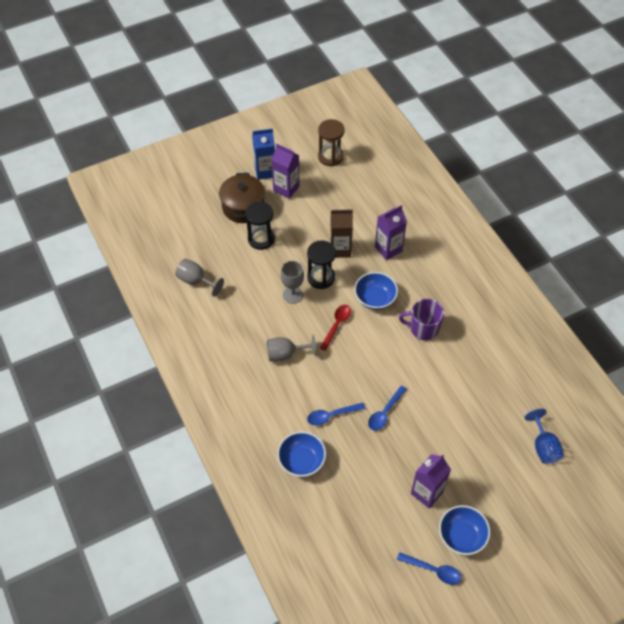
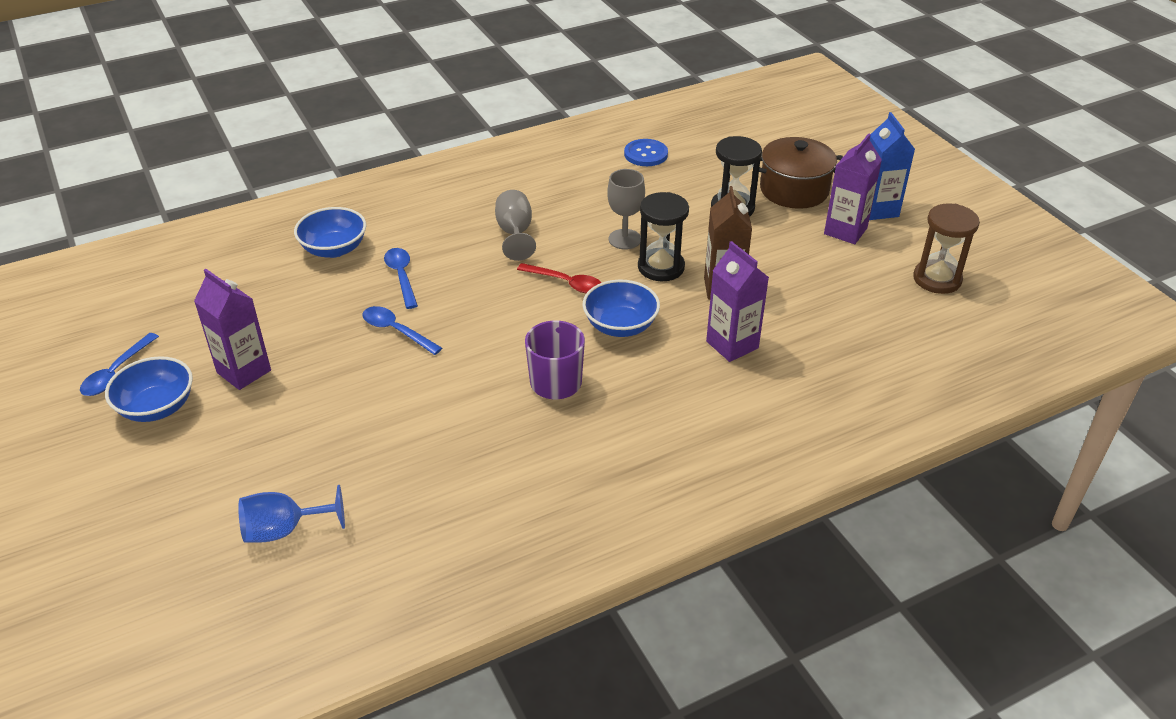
camera: 90 degrees right, 15 degrees down
(196, 281) = (646, 154): grey goblet -> blue button

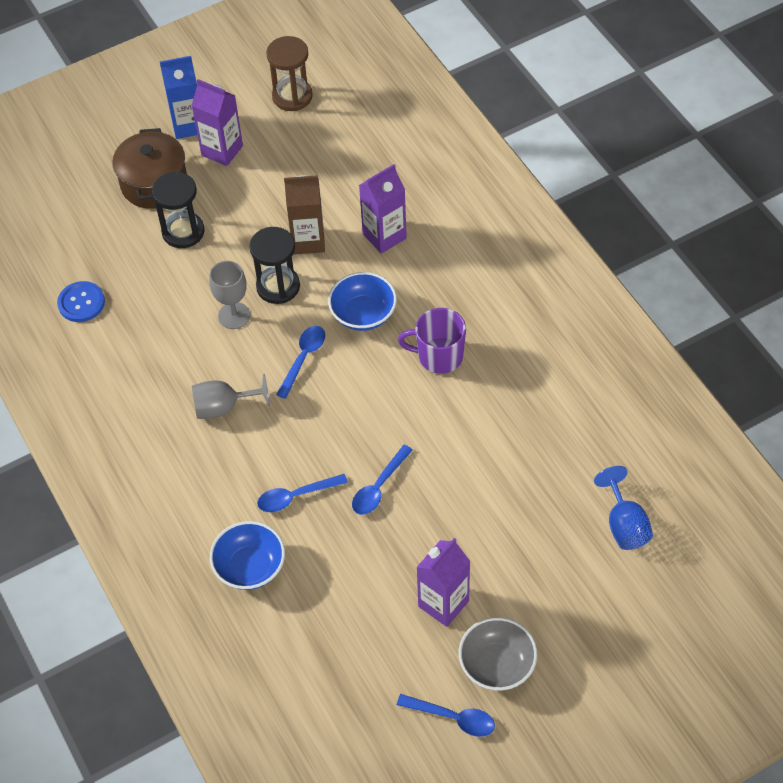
camera: 90 degrees left, 15 degrees up
(157, 407) = (497, 665): blue bowl -> grey bowl
(566, 283) = (303, 358): red spoon -> blue spoon

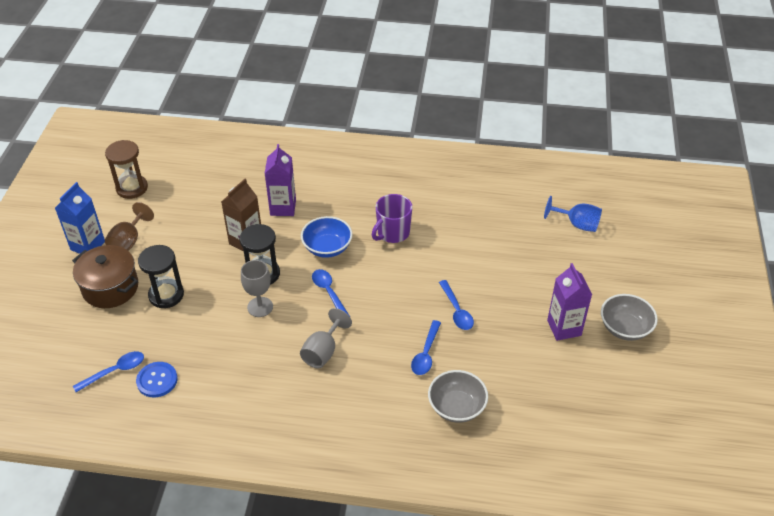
camera: 55 degrees left, 10 degrees down
(222, 150) = (129, 241): purple carton -> brown goblet
(250, 567) = (456, 407): blue bowl -> grey bowl
(453, 718) = (645, 368): blue spoon -> blue spoon (115, 371)

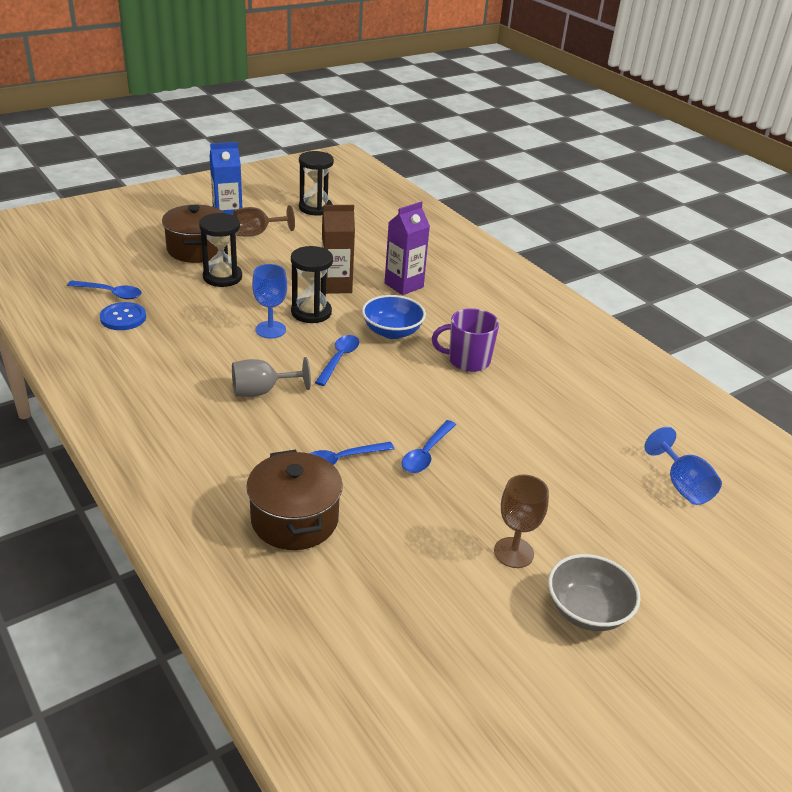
camera: 45 degrees right, 10 degrees down
(132, 188) = (315, 208): brown hourglass -> black hourglass
(260, 307) = (270, 330): grey goblet -> blue goblet
(456, 407) = (294, 519): grey bowl -> brown pot
(564, 328) = (513, 552): purple carton -> brown goblet

